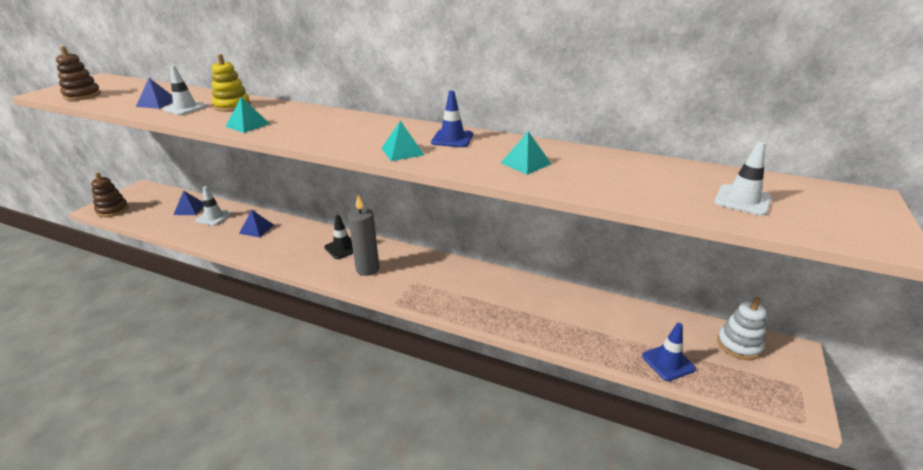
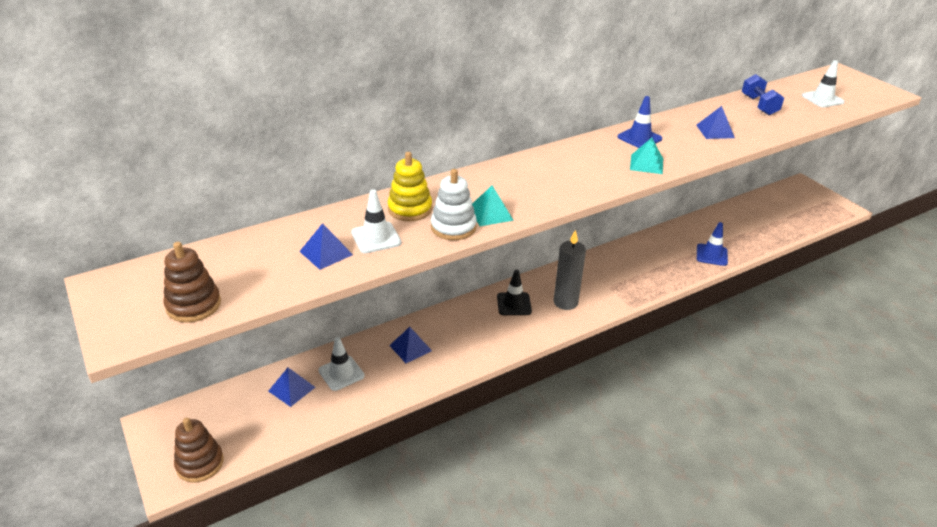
camera: 55 degrees left, 5 degrees up
(525, 163) = (715, 131): turquoise pyramid -> blue pyramid
(637, 170) = (759, 105): none -> blue dumbbell
(668, 362) = (784, 227): blue traffic cone -> blue traffic cone (711, 255)
(739, 345) = (785, 196): white stacking toy -> white stacking toy (453, 227)

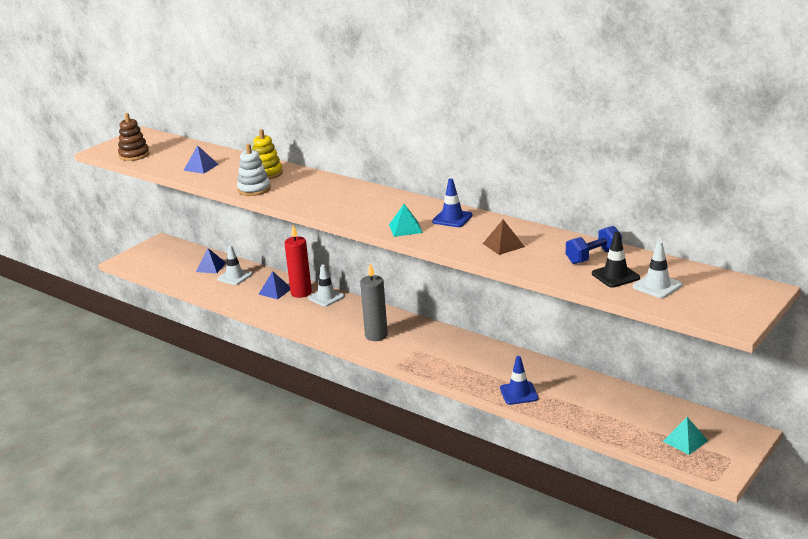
camera: 70 degrees right, 10 degrees down
(200, 463) = (138, 263): brown stacking toy -> none
(376, 238) = (226, 174): white traffic cone -> white traffic cone (326, 297)
(432, 329) = (301, 293): none -> red candle
(490, 213) = (280, 195): turquoise pyramid -> turquoise pyramid (685, 441)
(514, 304) = (356, 315): black traffic cone -> black traffic cone (615, 276)
(715, 131) = (503, 245): blue pyramid -> brown pyramid

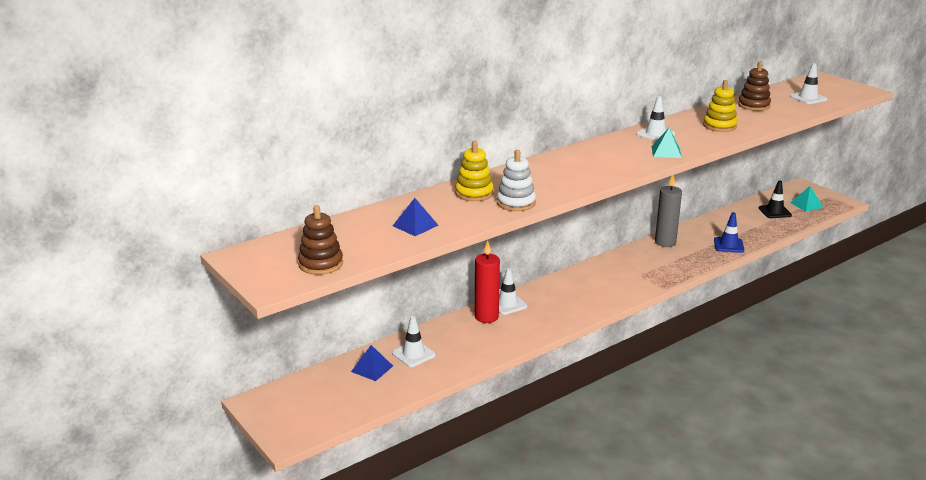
camera: 75 degrees left, 0 degrees up
(275, 291) = (471, 332): blue pyramid -> none
(376, 335) = (603, 289): grey candle -> grey candle (665, 242)
(452, 218) = (655, 134): blue traffic cone -> white traffic cone
(503, 245) = (719, 126): brown pyramid -> yellow stacking toy
(593, 257) = (753, 105): blue dumbbell -> brown stacking toy
(615, 276) = (788, 105): black traffic cone -> black traffic cone (774, 212)

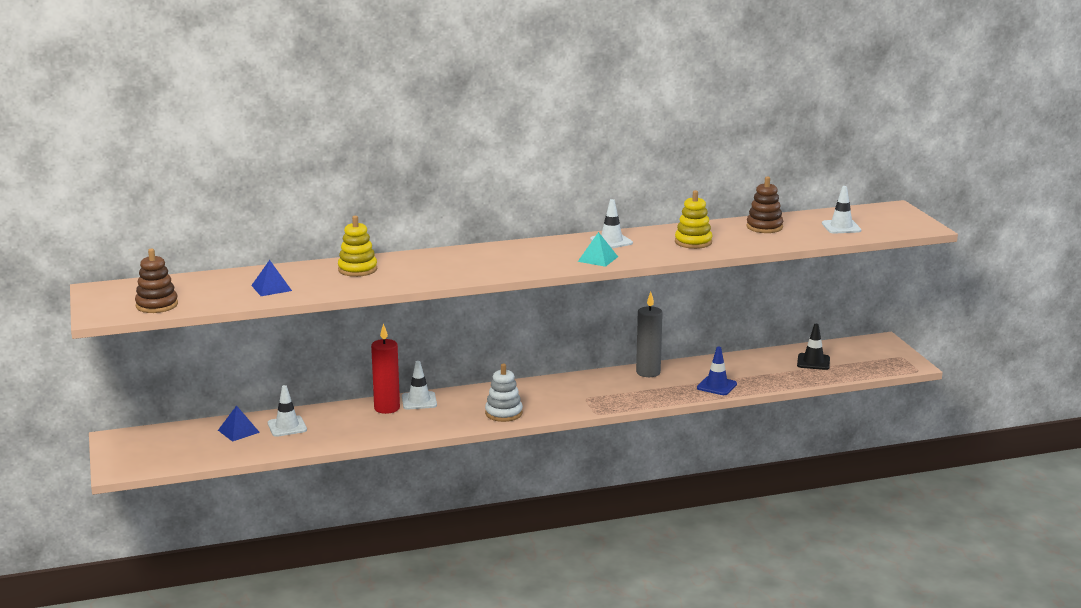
camera: 20 degrees right, 5 degrees down
(516, 203) = (385, 283): white stacking toy -> white stacking toy (503, 413)
(806, 205) = (862, 360): turquoise pyramid -> none

